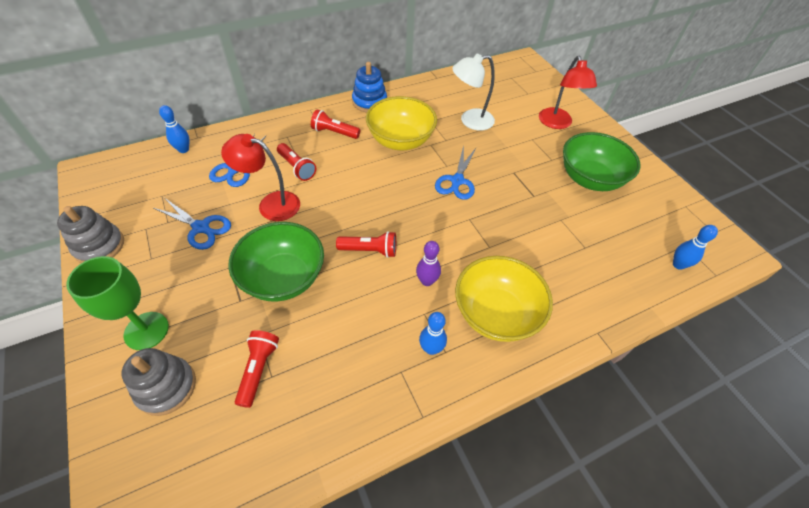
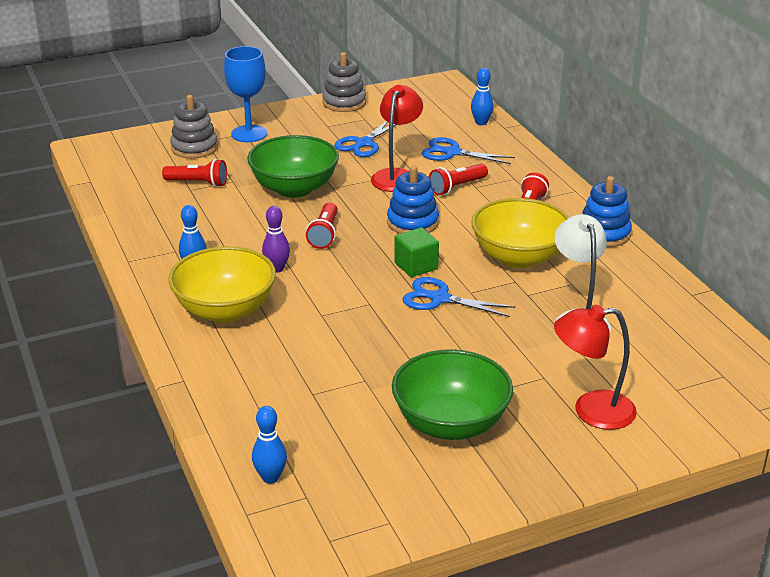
camera: 95 degrees right, 20 degrees down
(146, 331) = (249, 134): green goblet -> blue goblet
(352, 194) = (412, 222): none -> blue stacking toy
(415, 193) = (416, 266): none -> green cube

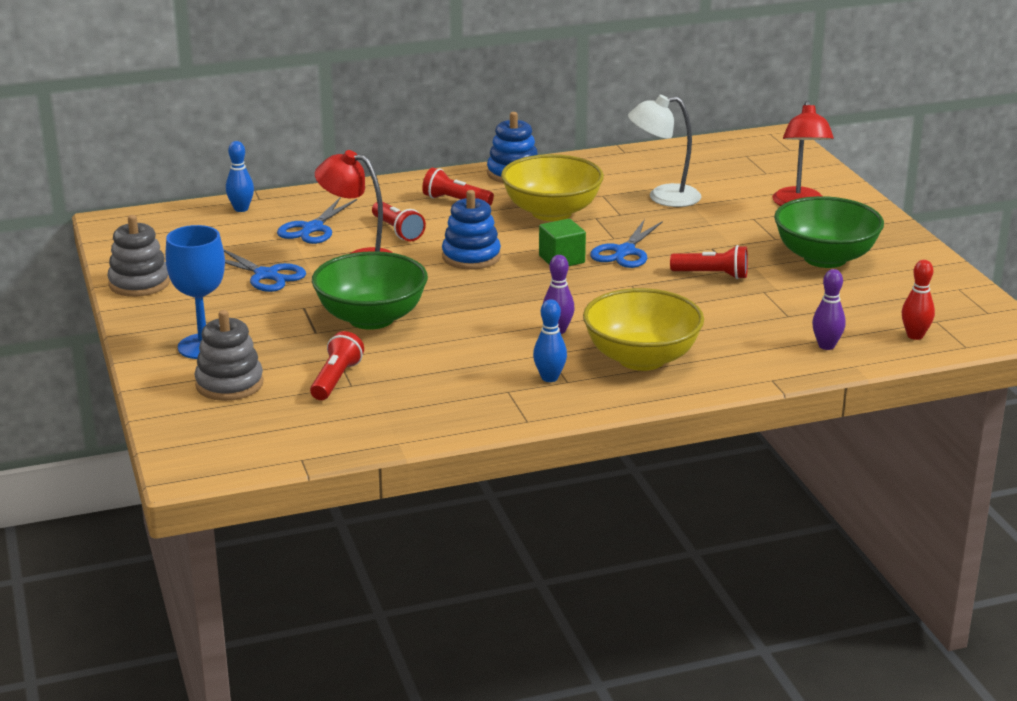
camera: 85 degrees left, 5 degrees down
(248, 415) = (826, 346): none -> purple bowling pin
(270, 477) = (915, 336): blue bowling pin -> red bowling pin
(324, 234) = (487, 303): red flashlight -> red flashlight (712, 275)

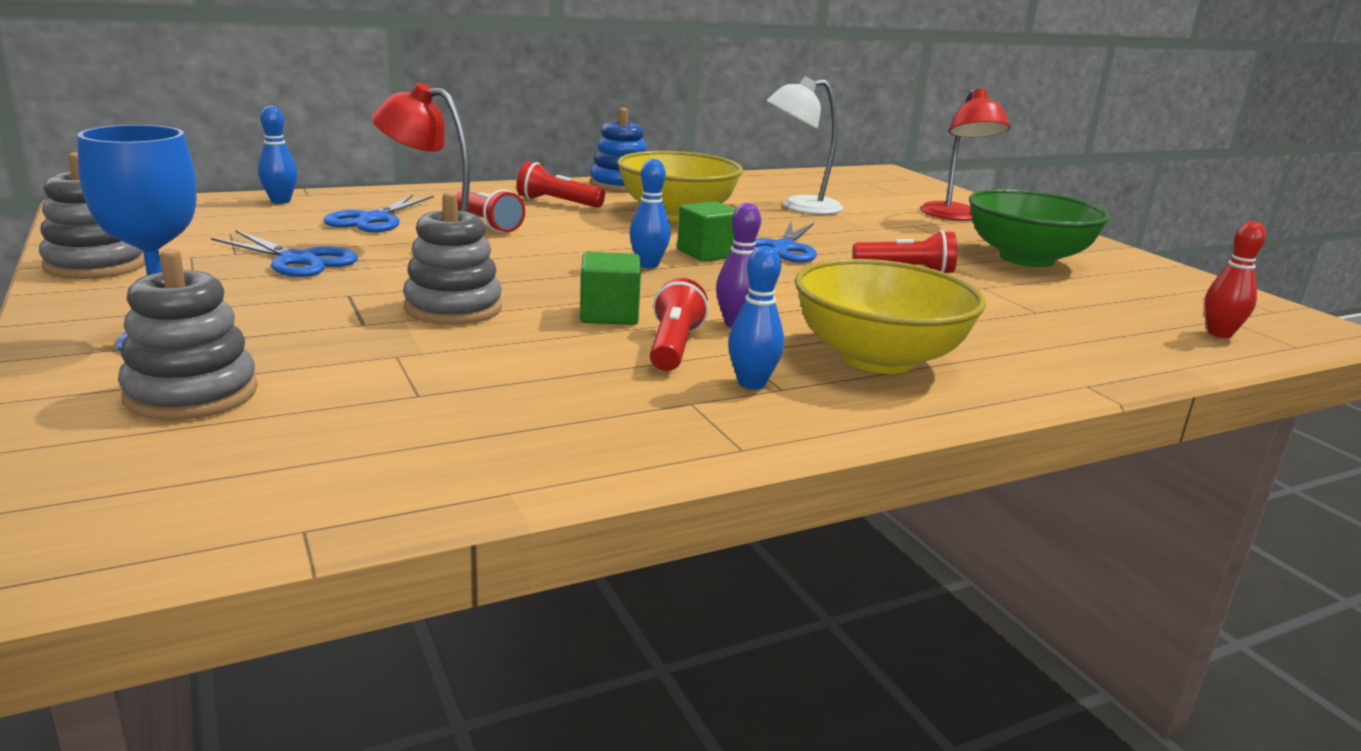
camera: 10 degrees left, 5 degrees down
(336, 379) = (391, 386): red flashlight -> red flashlight (673, 347)
(371, 318) = (453, 308): green bowl -> grey stacking toy
(471, 257) = (588, 249): blue stacking toy -> none
(473, 323) = (609, 314): none -> green cube
(512, 273) = (648, 265): none -> blue bowling pin
(826, 346) = (1120, 344): purple bowling pin -> none

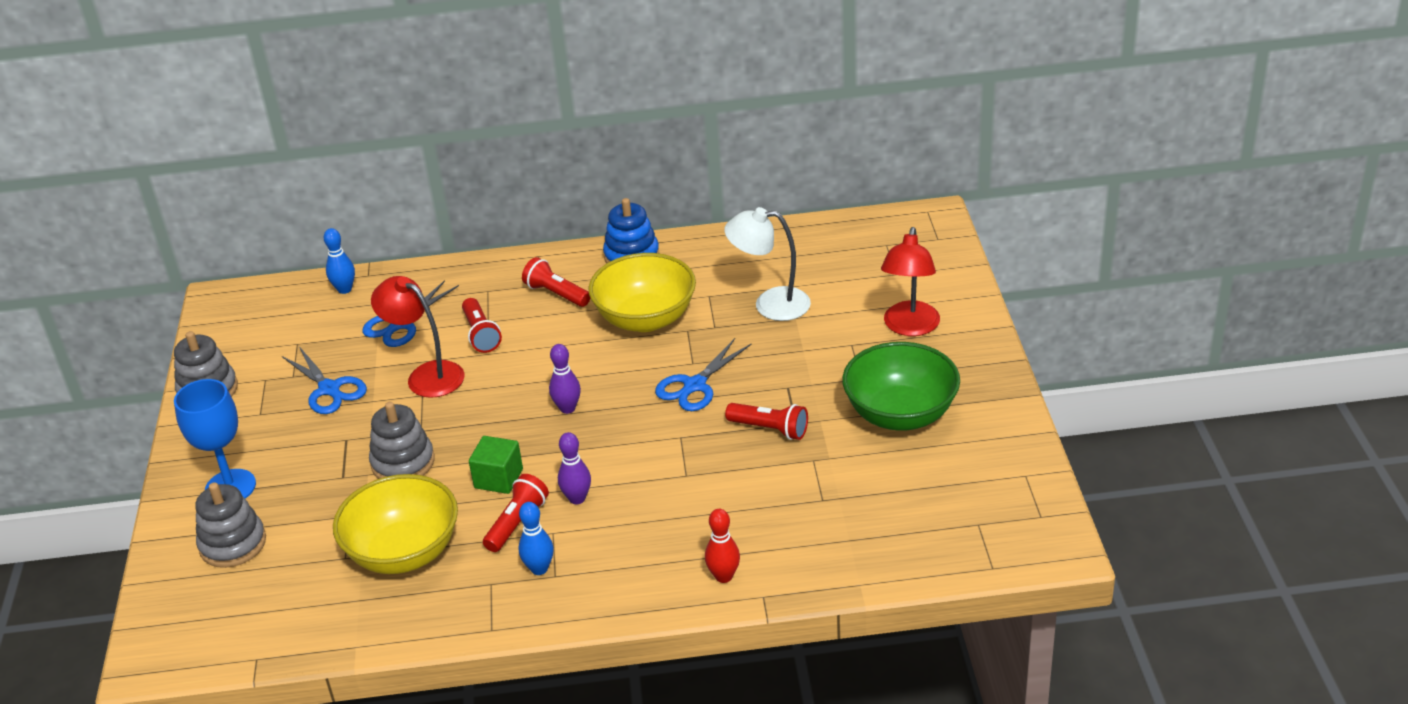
camera: 25 degrees right, 15 degrees up
(648, 265) = (567, 408): blue bowling pin -> purple bowling pin
(707, 253) = (625, 392): green cube -> none
(877, 358) = (643, 550): yellow bowl -> yellow bowl (404, 552)
(1219, 334) = (944, 545): red bowling pin -> red bowling pin (724, 576)

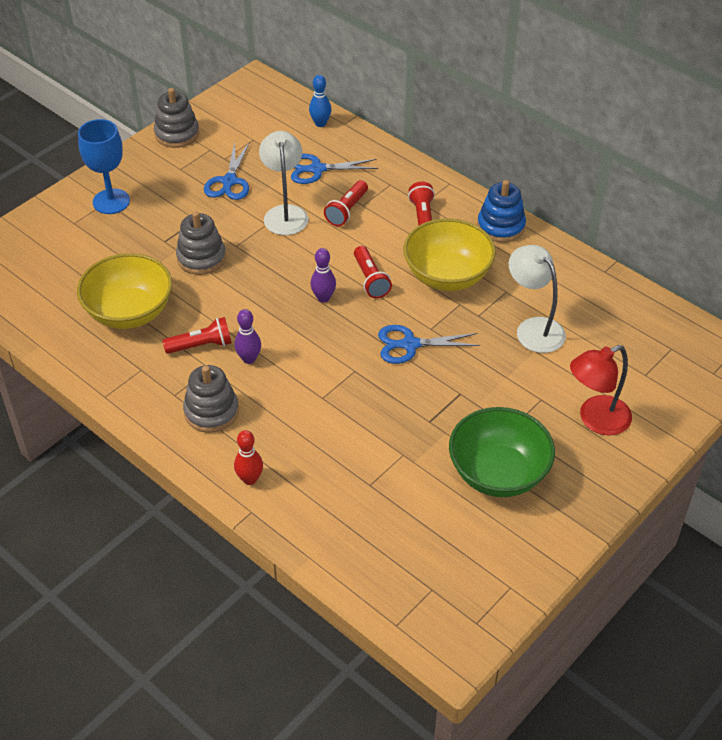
camera: 45 degrees right, 10 degrees up
(233, 544) = (69, 236): grey stacking toy -> grey stacking toy (211, 411)
(426, 375) = (285, 213): red lamp -> white lamp
(498, 479) = (230, 310): green cube -> none
(539, 569) = (173, 383): blue bowling pin -> none
(770, 429) = (409, 412): red flashlight -> red flashlight (370, 280)

